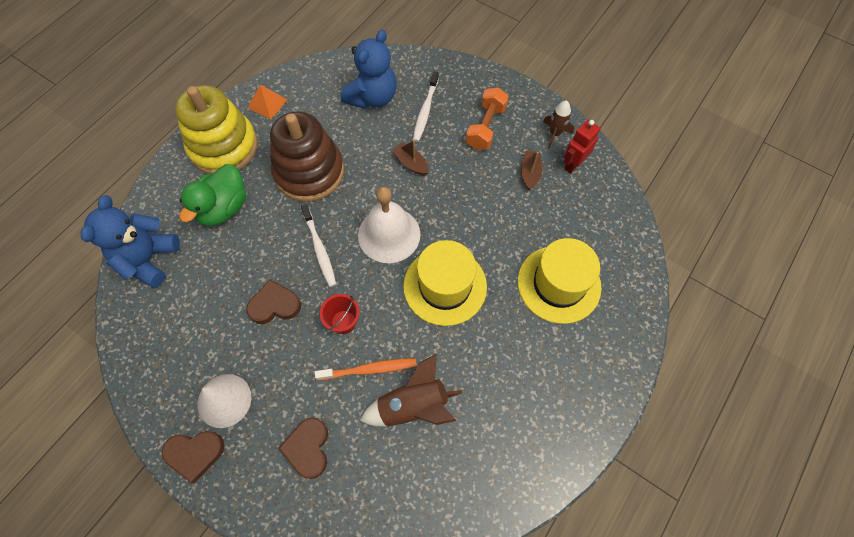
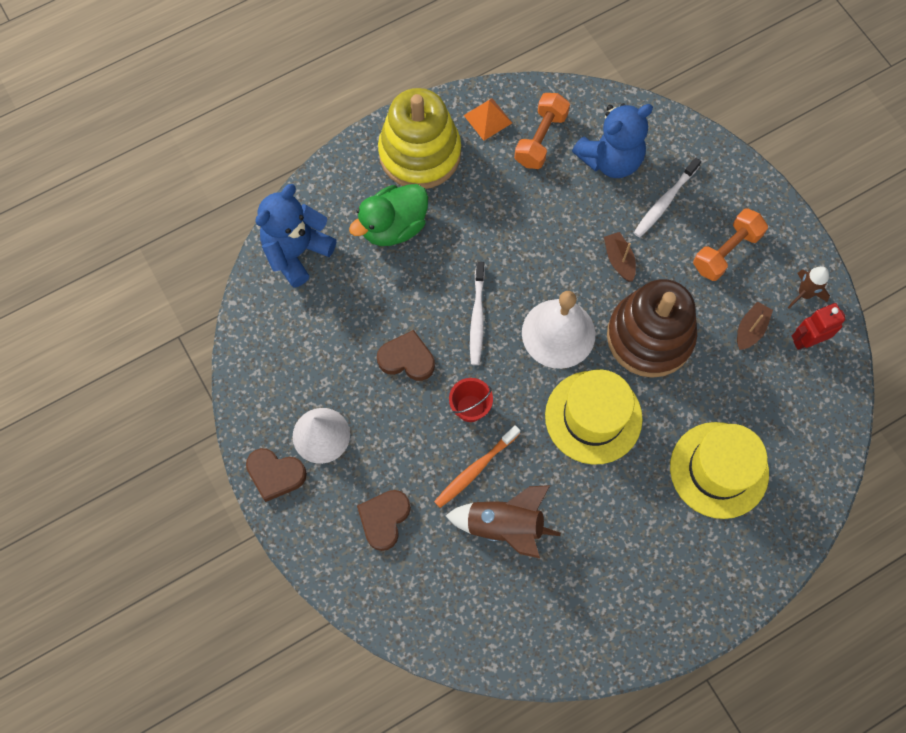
camera: 25 degrees right, 5 degrees up
(309, 172) = (501, 223): brown stacking toy -> brown stacking toy (649, 336)
(314, 103) = (540, 139): none -> orange dumbbell
(369, 369) = (475, 469): orange toothbrush -> orange toothbrush turned 120 degrees clockwise

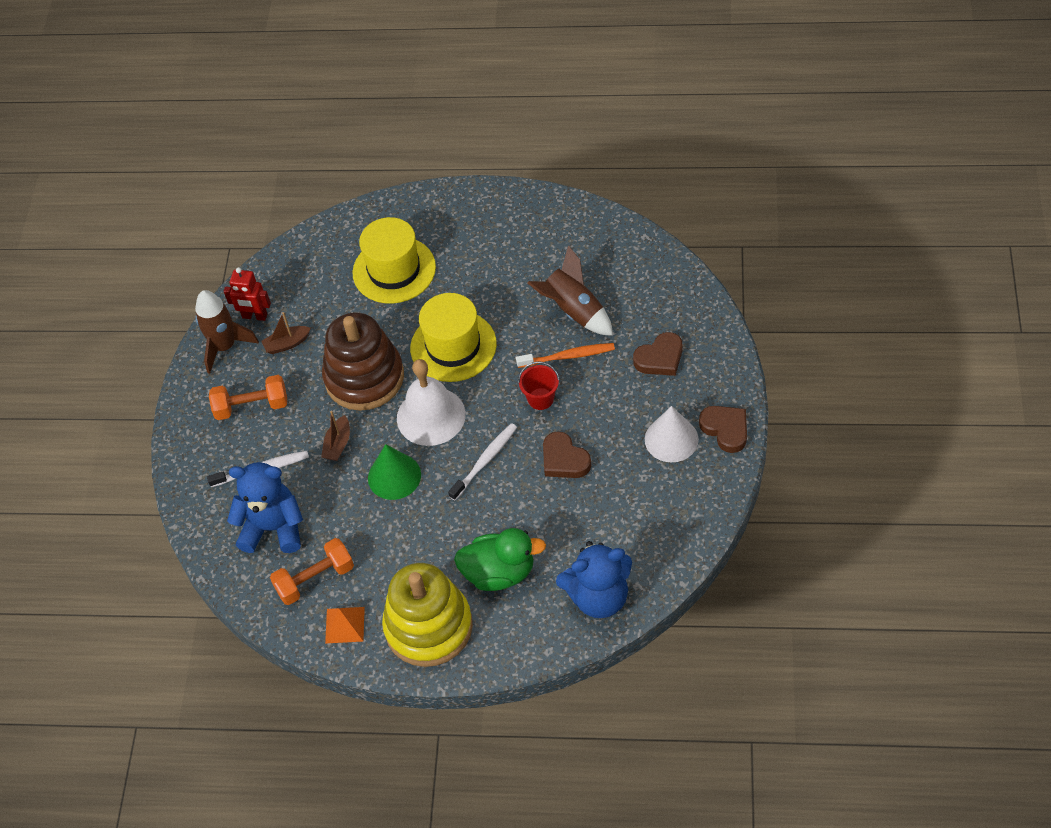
camera: 140 degrees left, 15 degrees down
(546, 259) = (394, 476): none -> green cone
(804, 294) = (225, 347): brown rocket -> brown rocket, size x1.60

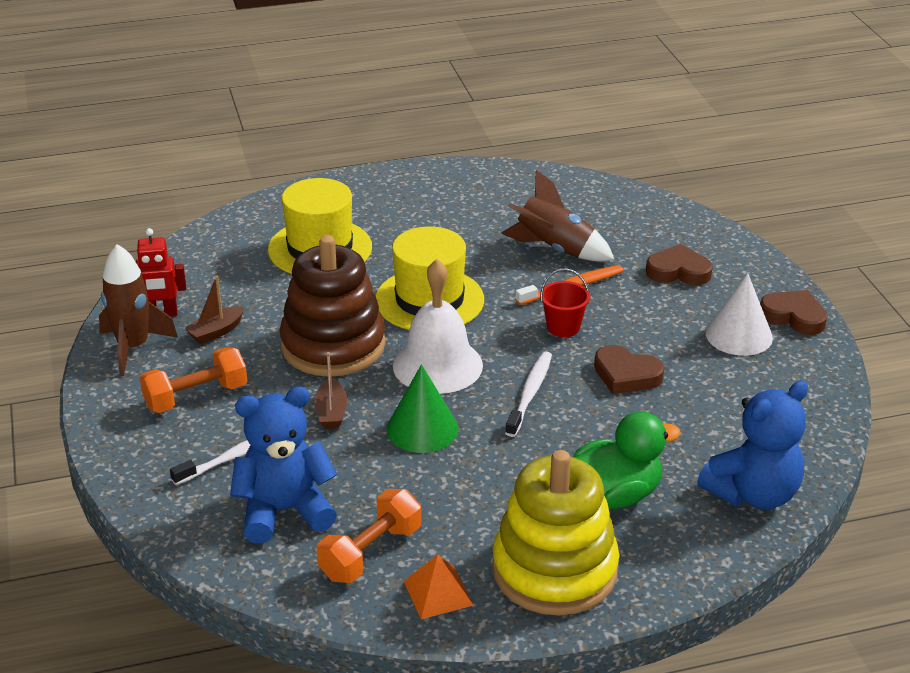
camera: 25 degrees left, 20 degrees down
(660, 358) = (678, 271): brown heart -> brown heart turned 120 degrees counterclockwise

